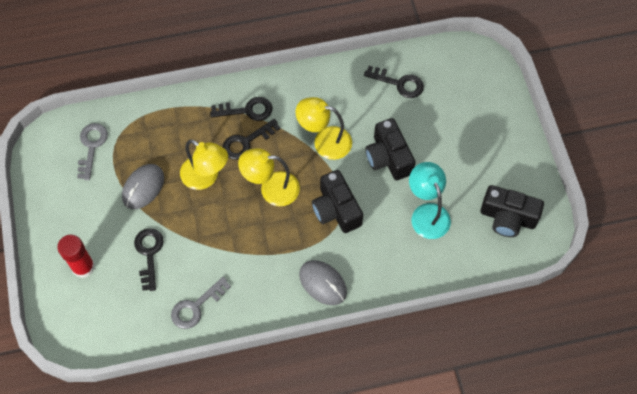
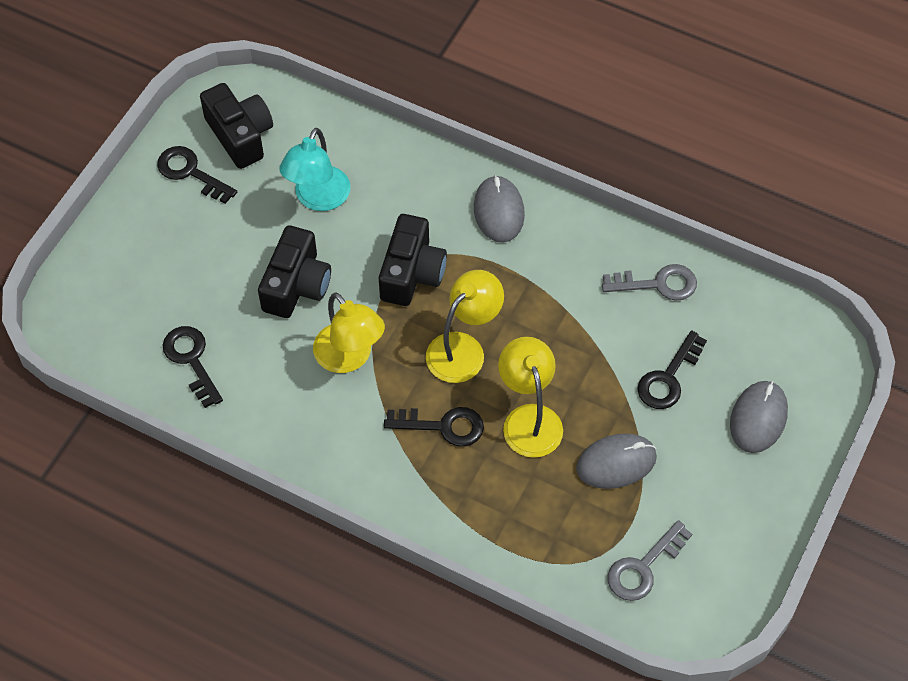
camera: 140 degrees left, 5 degrees down
(83, 267) = (758, 418): red glue stick -> grey mouse
(247, 110) = (405, 467): black key -> black key (190, 172)
(271, 189) = (463, 349): yellow lamp -> yellow lamp turned 90 degrees counterclockwise

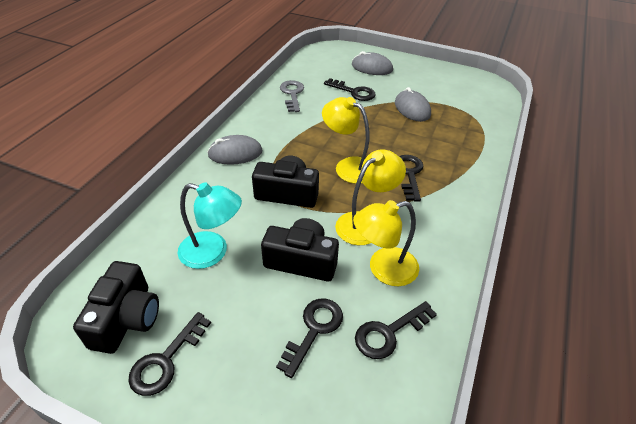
camera: 95 degrees left, 15 degrees down
(205, 292) = (314, 330): none -> black key
(240, 135) = (127, 319): black camera -> black camera turned 135 degrees clockwise
(529, 419) = (393, 139): yellow lamp -> yellow lamp (383, 269)
(643, 567) = (470, 101): grey key -> none

